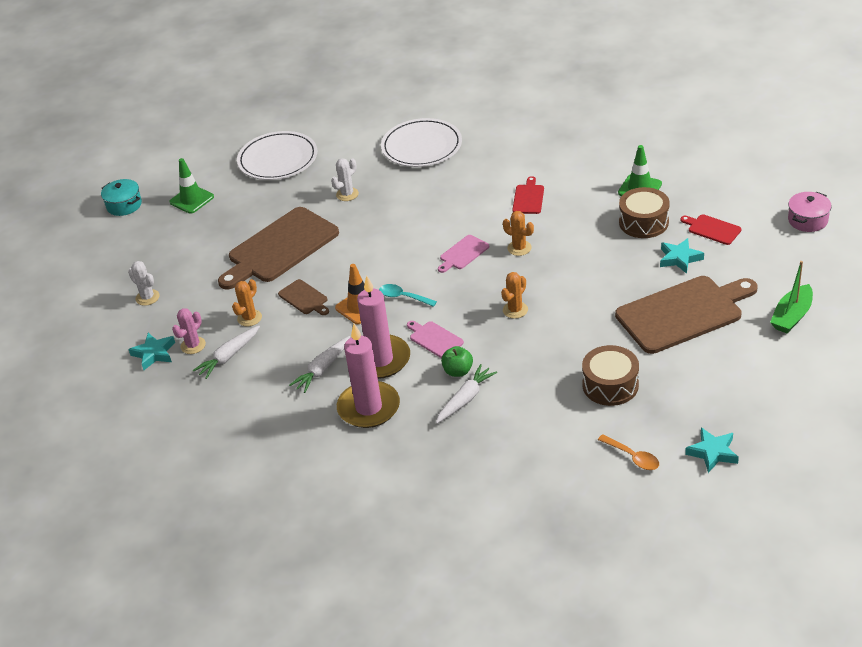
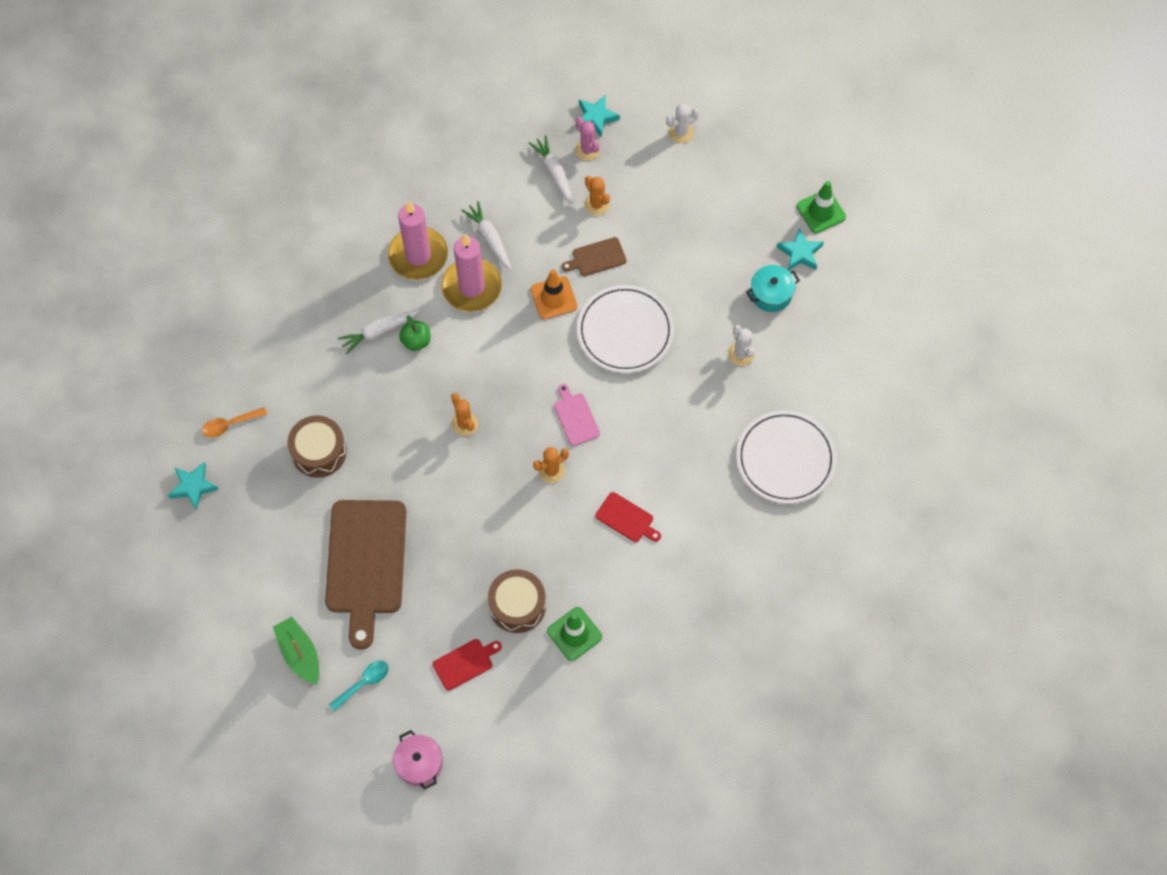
camera: 110 degrees right, 25 degrees up
(124, 205) = (848, 150): turquoise pot -> turquoise pot (771, 294)
(278, 159) = (847, 312): white plate -> white plate (625, 331)
(280, 248) = (688, 263): brown cutting board -> none
(403, 297) = (544, 339): turquoise spoon -> turquoise spoon (364, 683)
(434, 339) = (469, 341): pink cutting board -> none
(465, 399) = (379, 332): white carrot -> white carrot turned 90 degrees clockwise
(679, 258) = (442, 606): turquoise star -> turquoise star (800, 253)

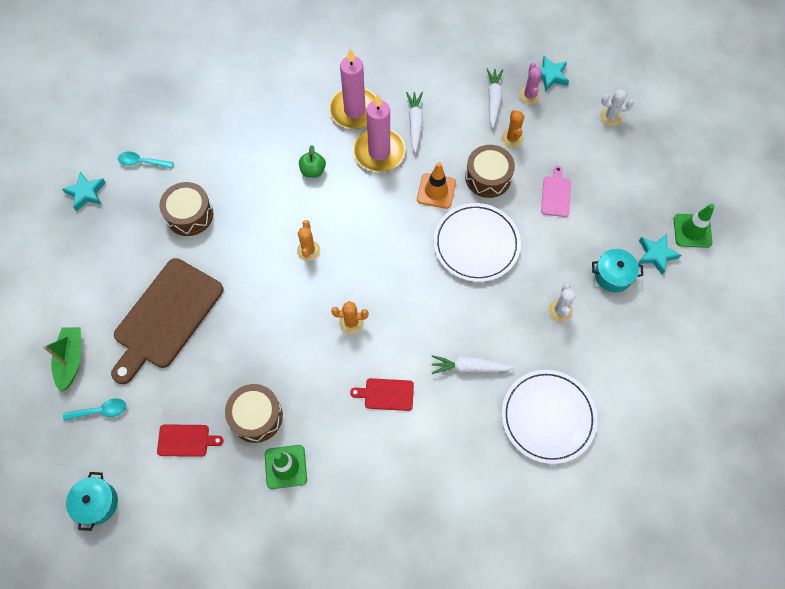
camera: 30 degrees right, 0 degrees up
(230, 424) = (142, 162): orange spoon -> turquoise spoon
(379, 332) = (290, 150): white carrot -> white carrot (469, 367)
(419, 763) = (97, 503): pink pot -> turquoise pot
(575, 417) = (396, 290): pink cutting board -> pink cutting board (556, 194)
(596, 257) = (488, 177): brown cutting board -> brown drum
(626, 519) = (386, 394): red cutting board -> red cutting board turned 120 degrees clockwise

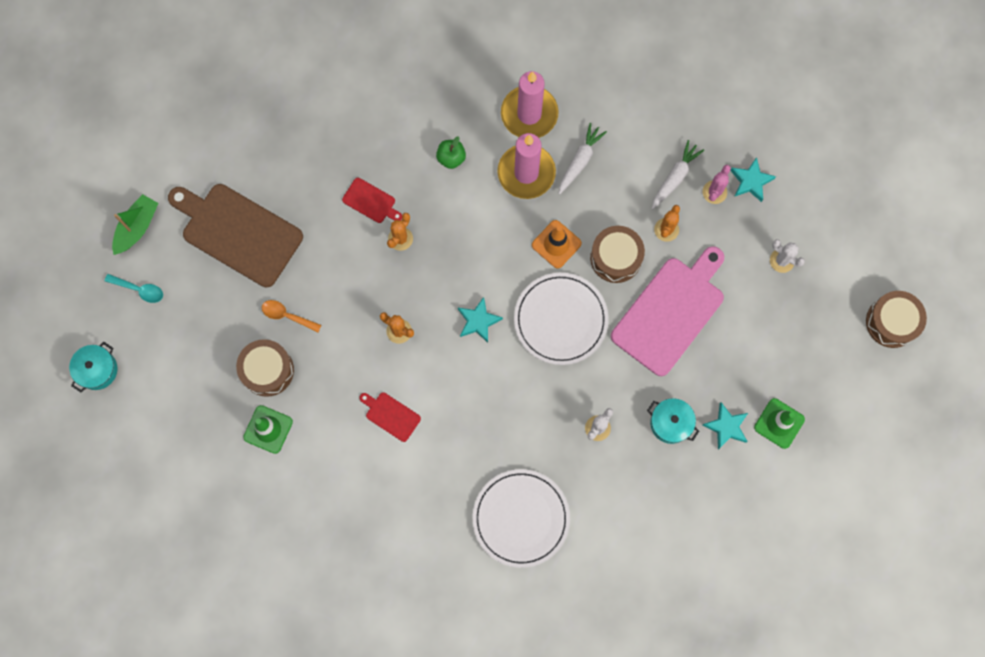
camera: 30 degrees right, 10 degrees up
(86, 193) = (228, 66): turquoise star -> turquoise star (478, 321)
(142, 162) = (295, 61): turquoise spoon -> none
(166, 317) = (238, 232): brown cutting board -> brown cutting board turned 60 degrees clockwise
(186, 440) = (197, 357): red cutting board -> red cutting board (371, 201)
(189, 214) = (311, 141): brown drum -> brown drum (891, 322)
(247, 361) = (287, 316): none -> orange spoon
(469, 367) = (479, 433): white carrot -> none
(556, 194) = (670, 312): pink cutting board -> pink cutting board, size x2.25

